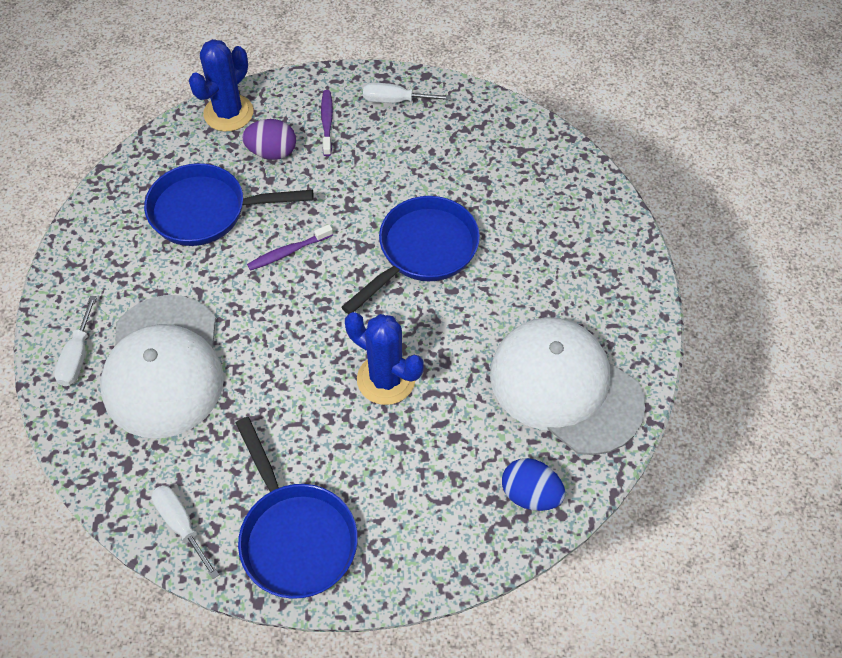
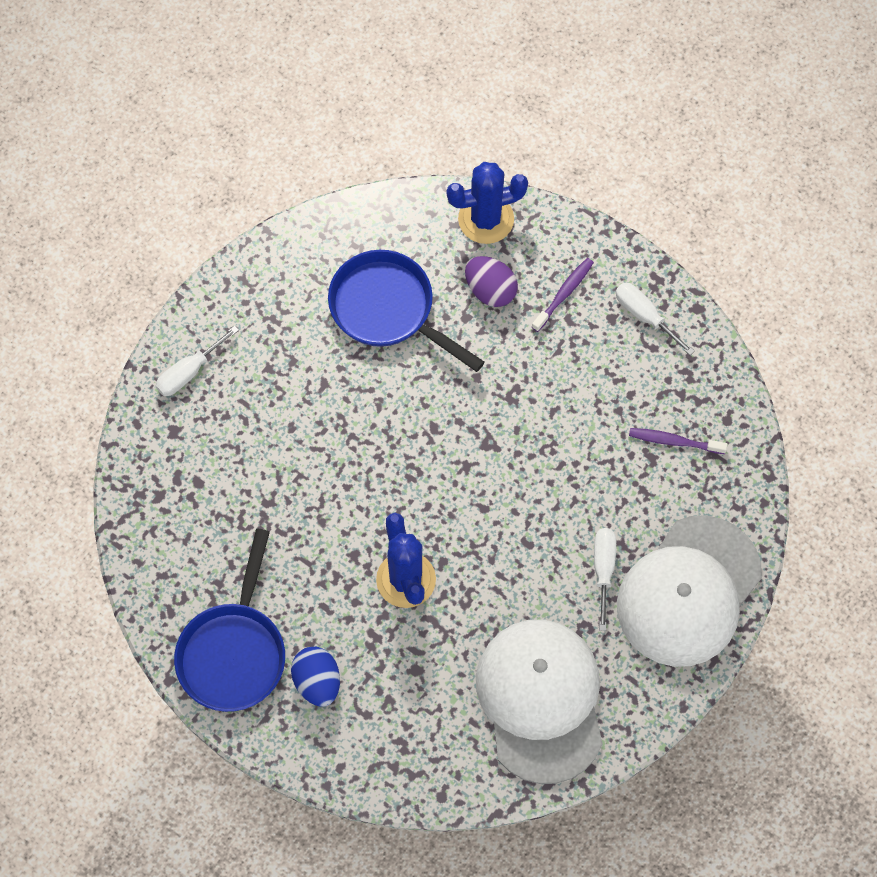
camera: 40 degrees right, 10 degrees up
(164, 366) = (246, 432): white cap -> white cap (689, 591)
(181, 525) = (161, 577): white screwdriver -> white screwdriver (603, 570)
(288, 252) = (424, 402): purple toothbrush -> purple toothbrush (674, 441)
(423, 251) = (535, 488): blue pan -> none
(530, 494) = (433, 762): blue egg -> blue egg (317, 682)

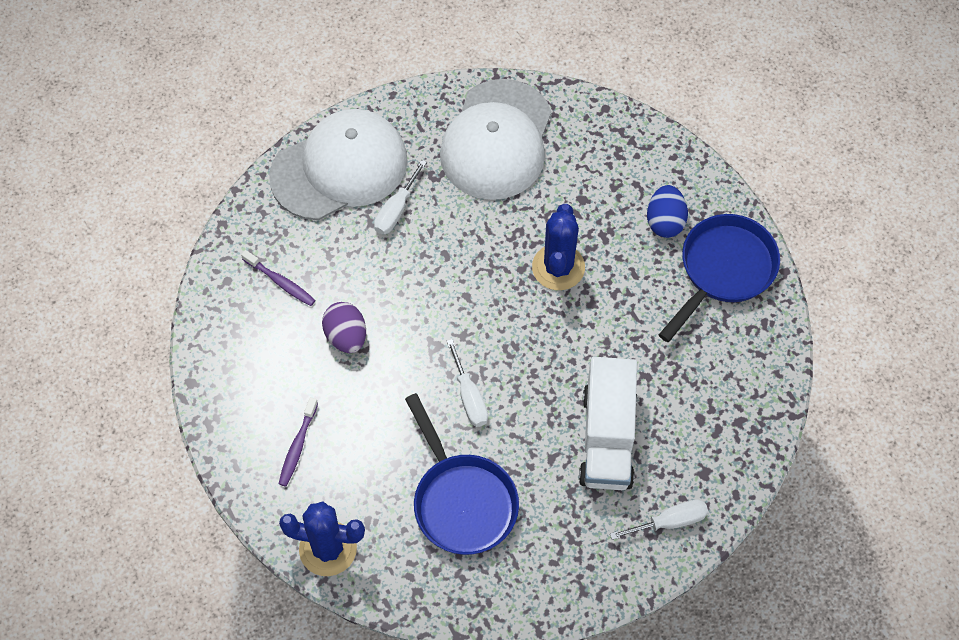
camera: 155 degrees left, 5 degrees down
(280, 425) = (607, 438): none -> white truck
(490, 290) = (361, 478): purple egg -> purple egg (346, 336)
(564, 294) = (297, 446): purple toothbrush -> purple toothbrush turned 45 degrees counterclockwise
(645, 316) = (239, 395): white screwdriver -> white screwdriver (469, 397)

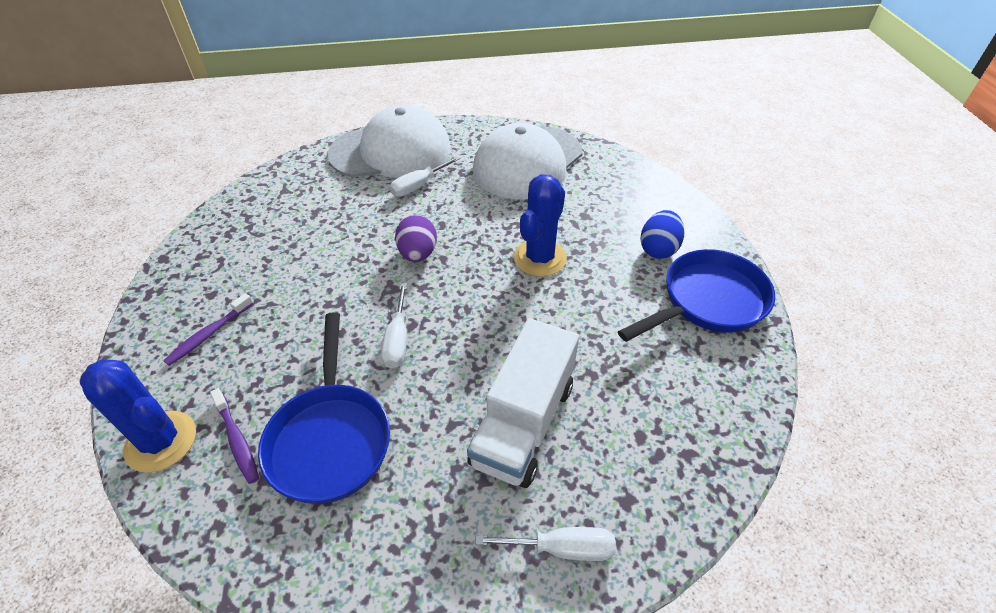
camera: 20 degrees right, 15 degrees down
(280, 282) = (292, 209): purple toothbrush -> purple toothbrush (237, 440)
(346, 336) = (317, 260): purple egg -> purple egg (418, 254)

